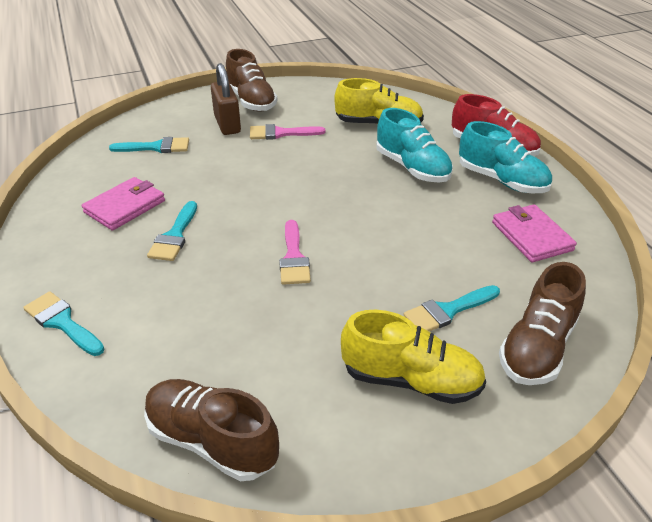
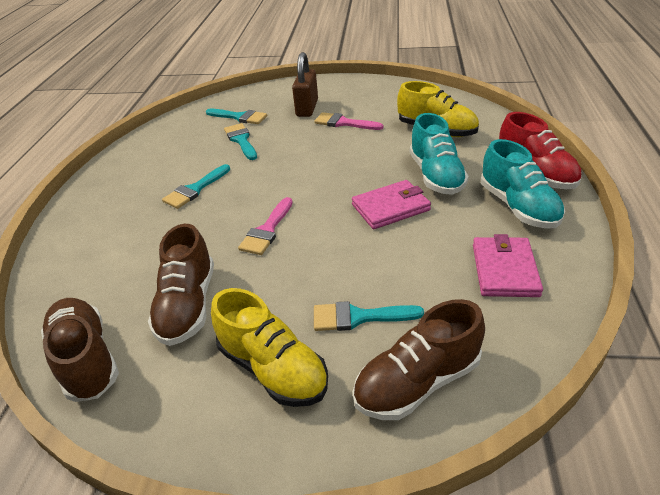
camera: 30 degrees right, 0 degrees up
(62, 322) = (72, 234): turquoise brush -> turquoise brush (241, 140)
(125, 206) = (181, 158): pink wallet -> pink wallet (390, 207)
(251, 101) = (342, 92): brown shoe -> brown shoe (188, 305)

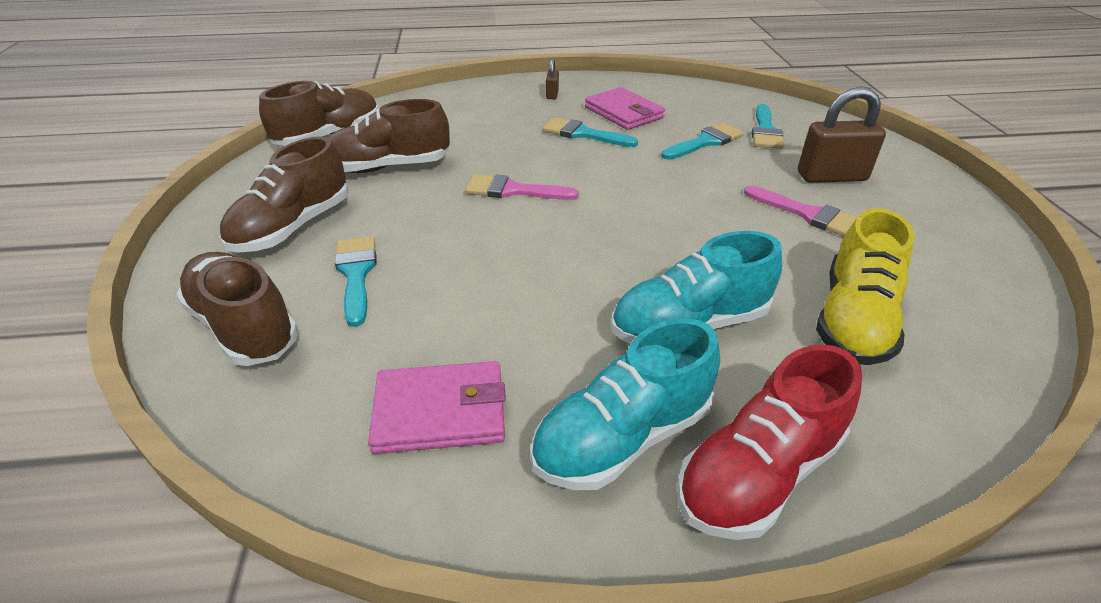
camera: 75 degrees right, 0 degrees up
(108, 199) = (552, 95): none -> brown padlock
(273, 369) = (293, 227): yellow shoe -> brown shoe
(343, 123) = (808, 214): pink brush -> pink brush turned 120 degrees clockwise
(390, 207) = (582, 282): pink wallet -> pink wallet (623, 113)

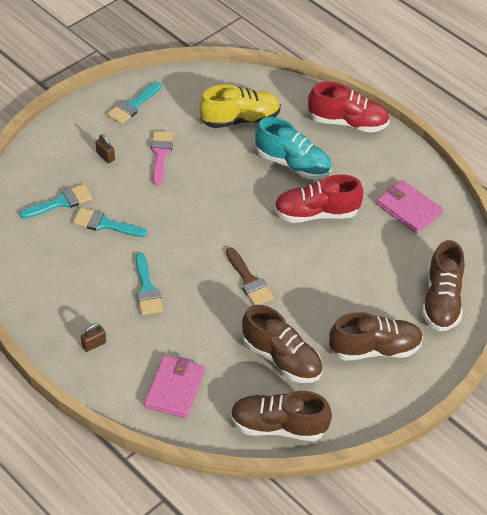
camera: 130 degrees left, 10 degrees up
(356, 274) = (376, 291): turquoise brush -> turquoise brush (133, 105)
(513, 190) = (249, 281): pink brush -> brown brush
(556, 294) = (316, 213): none -> red shoe
(622, 437) = (367, 158): turquoise shoe -> none
(623, 113) = (92, 285): pink wallet -> pink wallet (175, 389)
(831, 176) = (105, 156): brown padlock -> brown padlock, size x0.49

